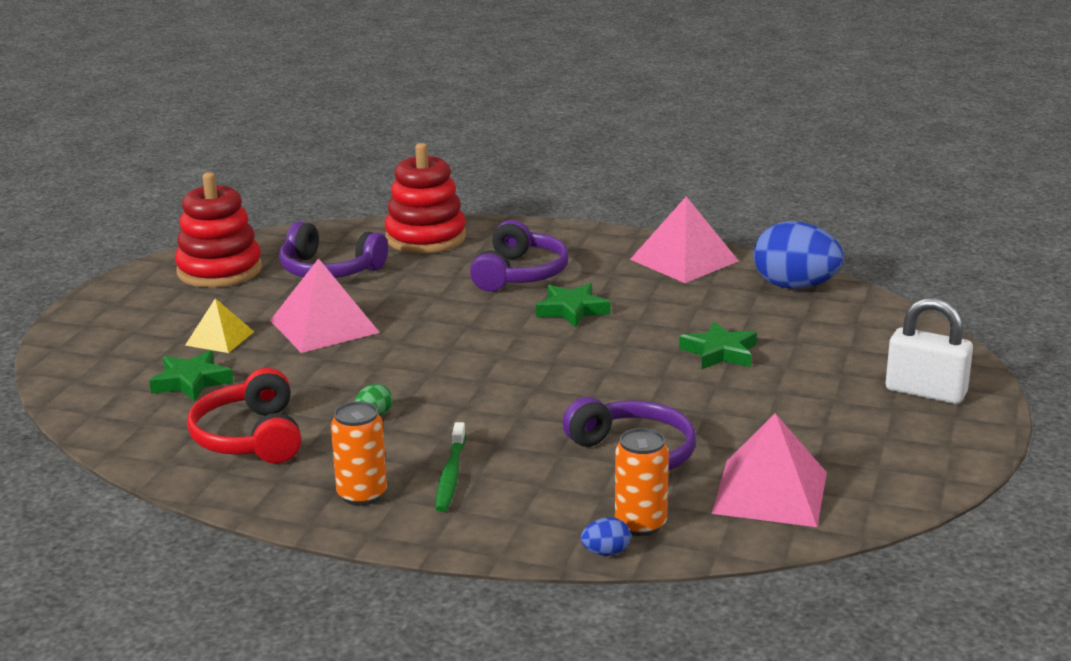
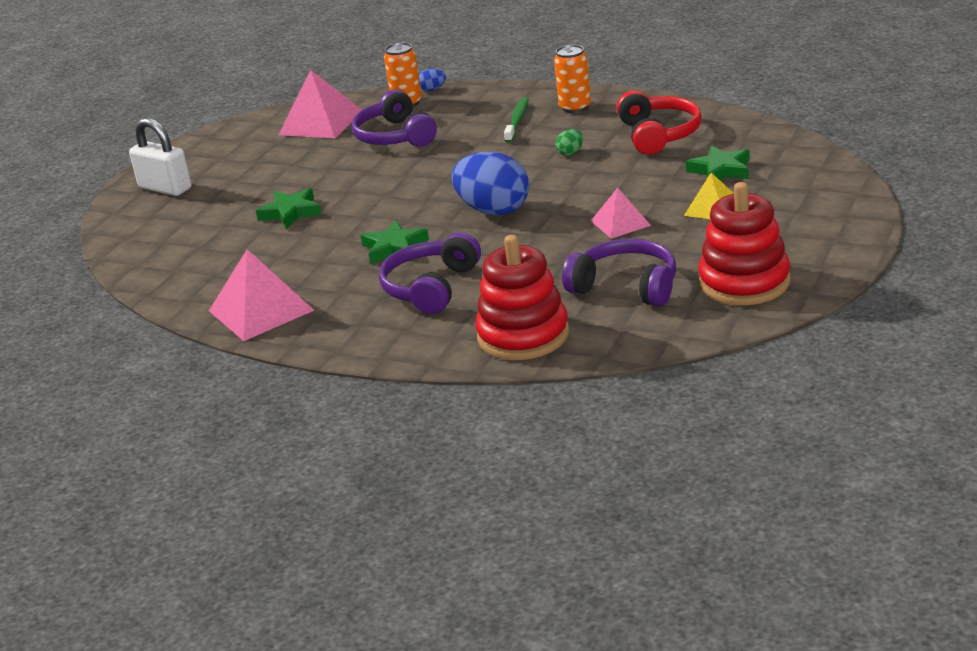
camera: 170 degrees left, 5 degrees up
(324, 326) = (620, 223): pink pyramid -> pink pyramid, size x0.59
(795, 286) = (180, 280): blue egg -> blue egg (494, 210)

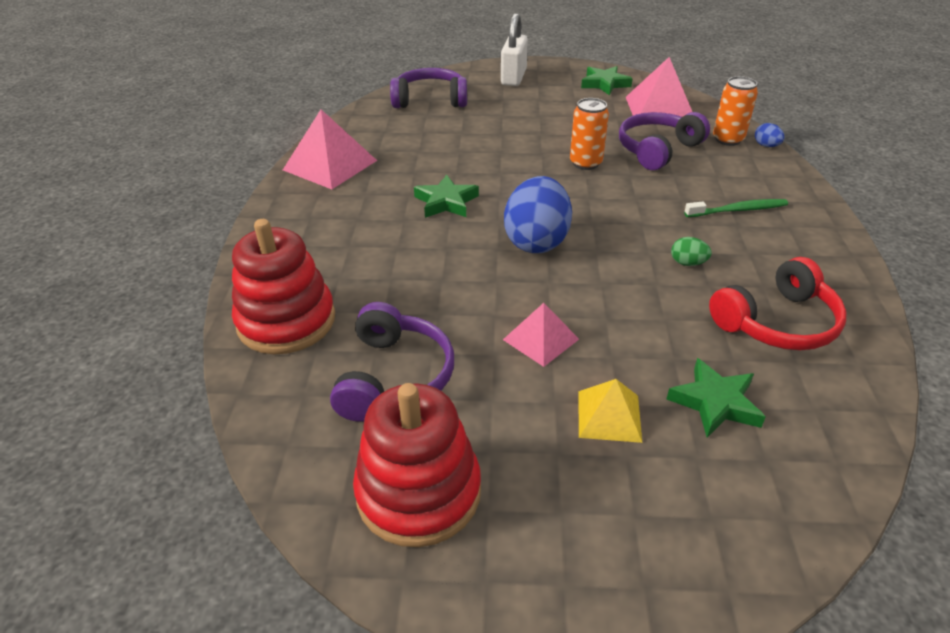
camera: 65 degrees right, 10 degrees up
(291, 212) = (494, 137): green star -> green star (605, 84)
(431, 287) = (376, 240): purple headphones -> purple headphones (430, 100)
(575, 107) = (798, 241): orange can -> orange can (585, 163)

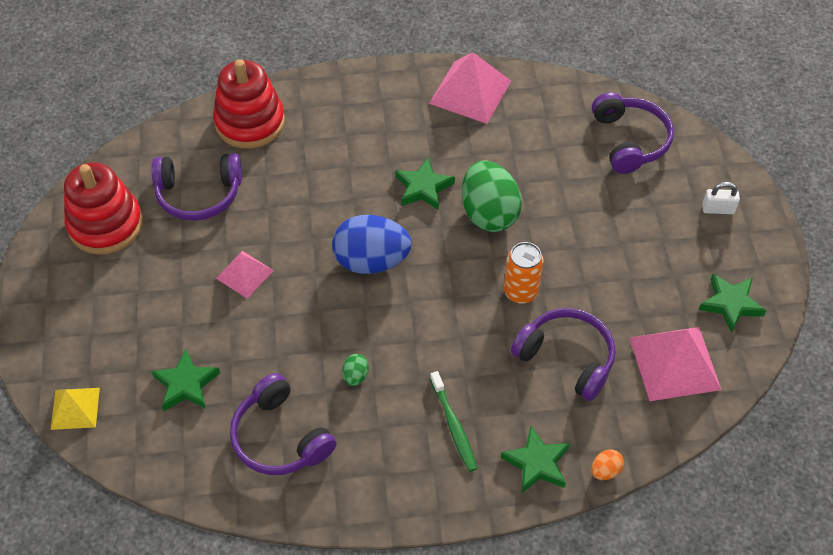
camera: 80 degrees right, 15 degrees up
(490, 170) = (489, 213): none -> green egg
(513, 77) = (718, 209): white padlock -> white padlock, size x0.56
(609, 416) = (170, 319): yellow pyramid -> yellow pyramid (75, 408)
(728, 139) = (611, 431): orange can -> none
(766, 146) = (605, 471): blue egg -> orange egg
(767, 174) = (536, 463): none -> green star
(776, 322) = (280, 437): red headphones -> purple headphones

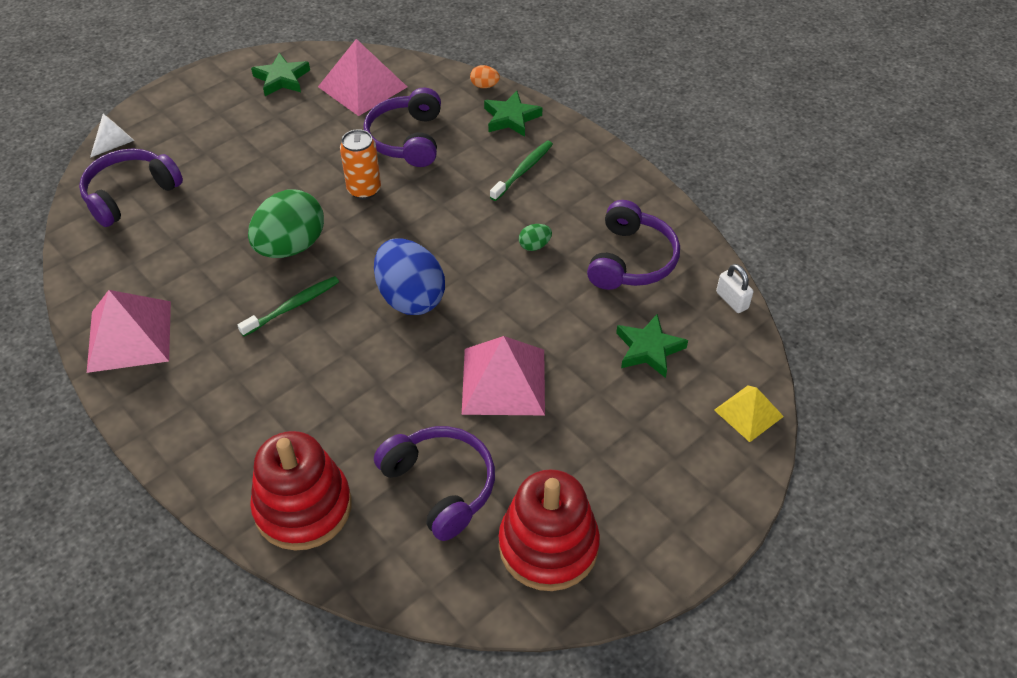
camera: 125 degrees left, 5 degrees down
(244, 274) = (503, 381): pink pyramid -> pink pyramid, size x1.70
(423, 188) = (293, 306): green star -> green toothbrush
(706, 152) = (115, 144): none -> white cone
(718, 209) = (182, 116): white padlock -> white padlock (732, 300)

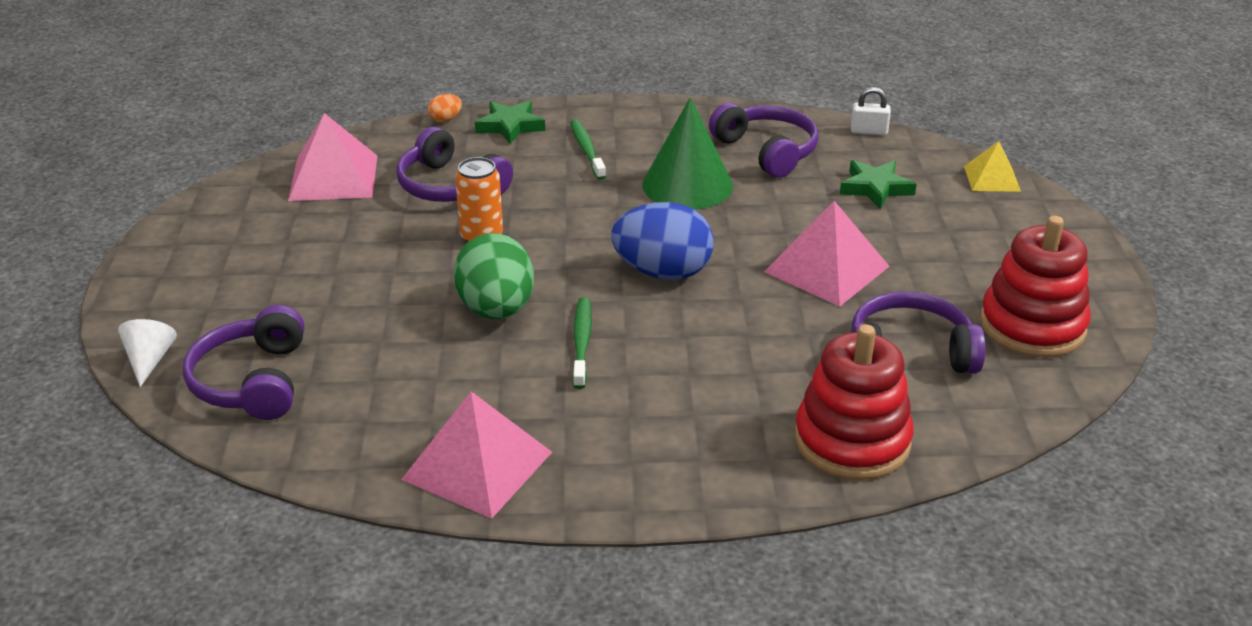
camera: 50 degrees left, 15 degrees down
(282, 79) = (237, 215): green star -> none
(534, 246) = (687, 185): green egg -> green cone

